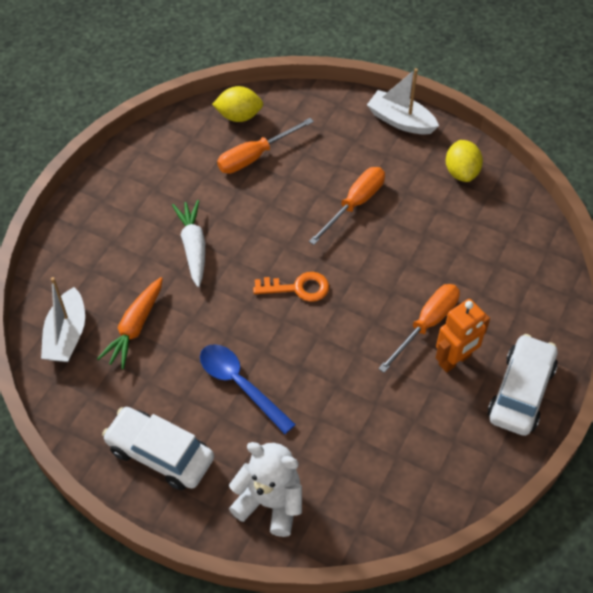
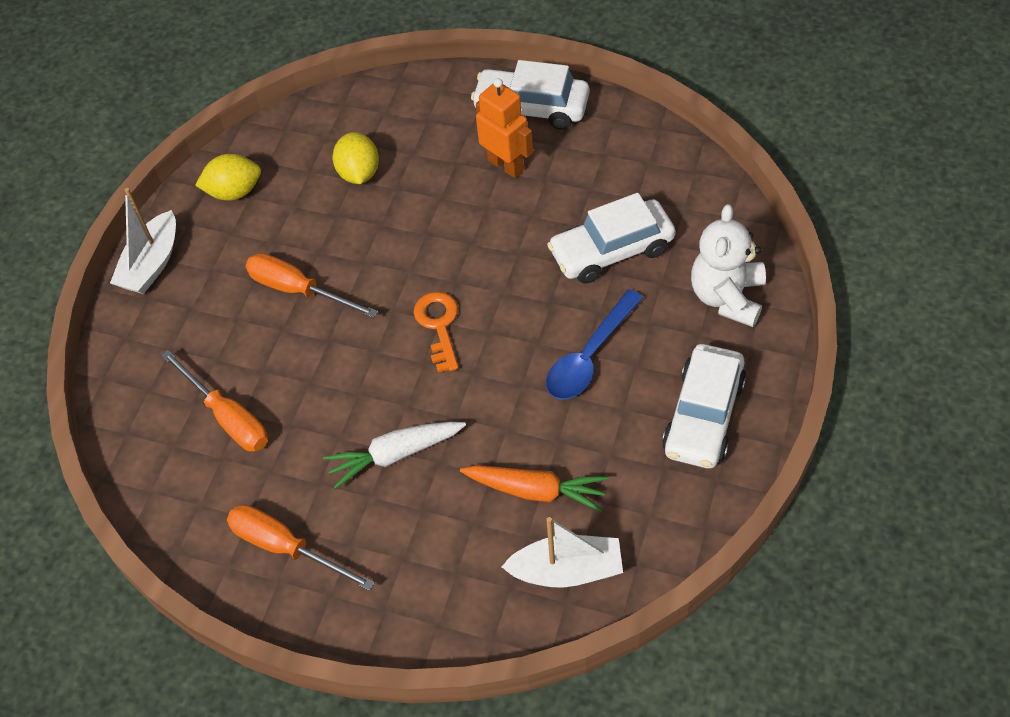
camera: 95 degrees left, 0 degrees up
(239, 116) = (152, 453): yellow lemon -> yellow lemon (359, 173)
(341, 423) = (611, 251): none -> white car
(426, 324) = (465, 195): orange screwdriver -> orange screwdriver (286, 547)

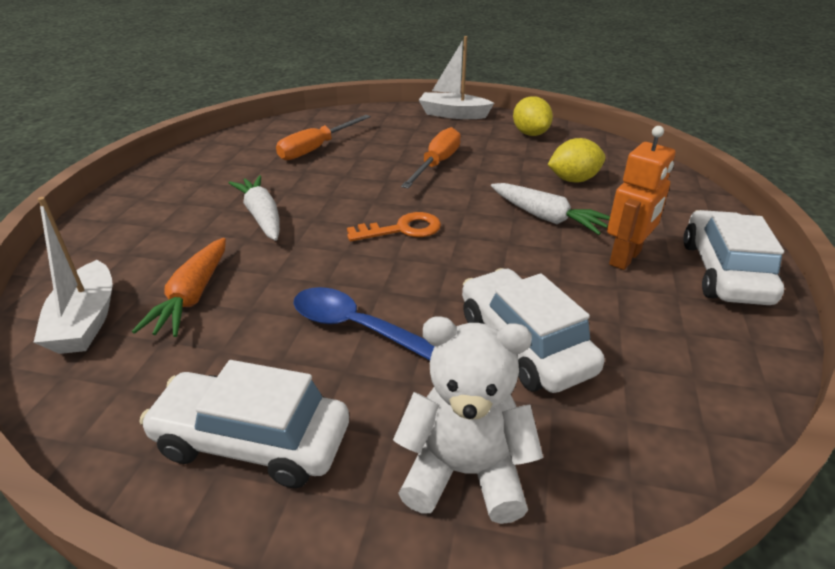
camera: 80 degrees right, 20 degrees down
(286, 547) = (192, 178): orange screwdriver -> none
(432, 208) = (546, 218): none -> white carrot

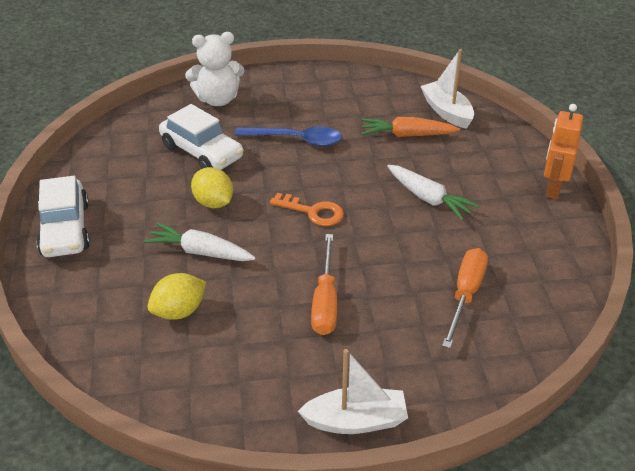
camera: 160 degrees right, 5 degrees up
(192, 296) = (407, 135): orange carrot -> orange carrot turned 75 degrees counterclockwise
(252, 441) = (312, 90): white car -> none
(402, 229) = (313, 212): orange key -> orange key turned 120 degrees counterclockwise
(530, 134) = (238, 395): yellow lemon -> yellow lemon (213, 203)
(625, 258) = (137, 225): orange robot -> orange robot (553, 189)

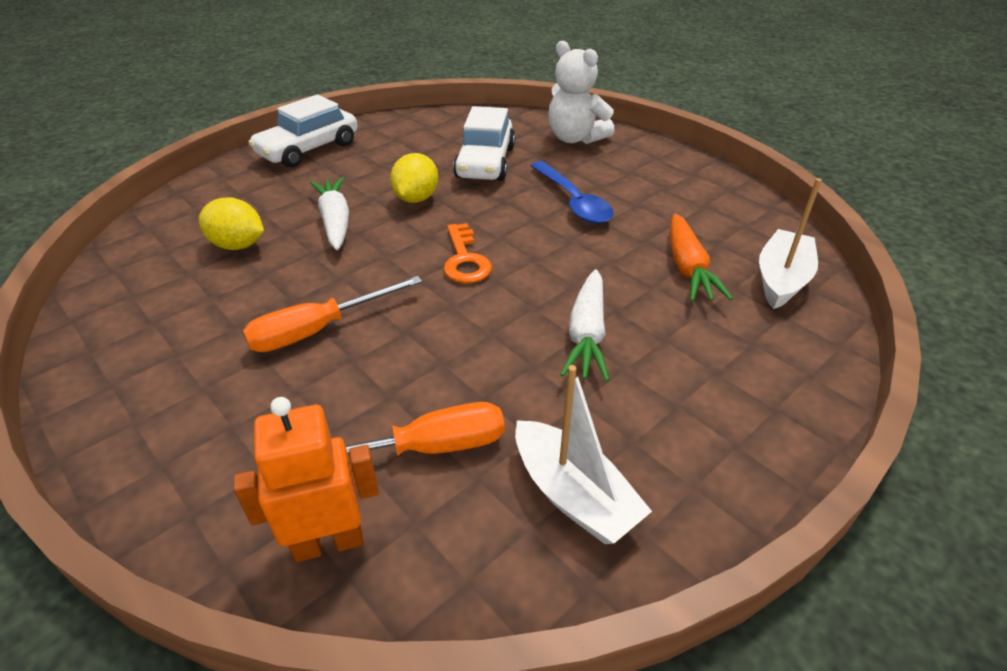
camera: 55 degrees right, 0 degrees up
(356, 421) = (118, 440): white boat -> white boat (573, 495)
(407, 135) = (687, 268): orange carrot -> orange carrot turned 150 degrees counterclockwise
(553, 189) = (763, 453): orange robot -> orange robot (328, 542)

